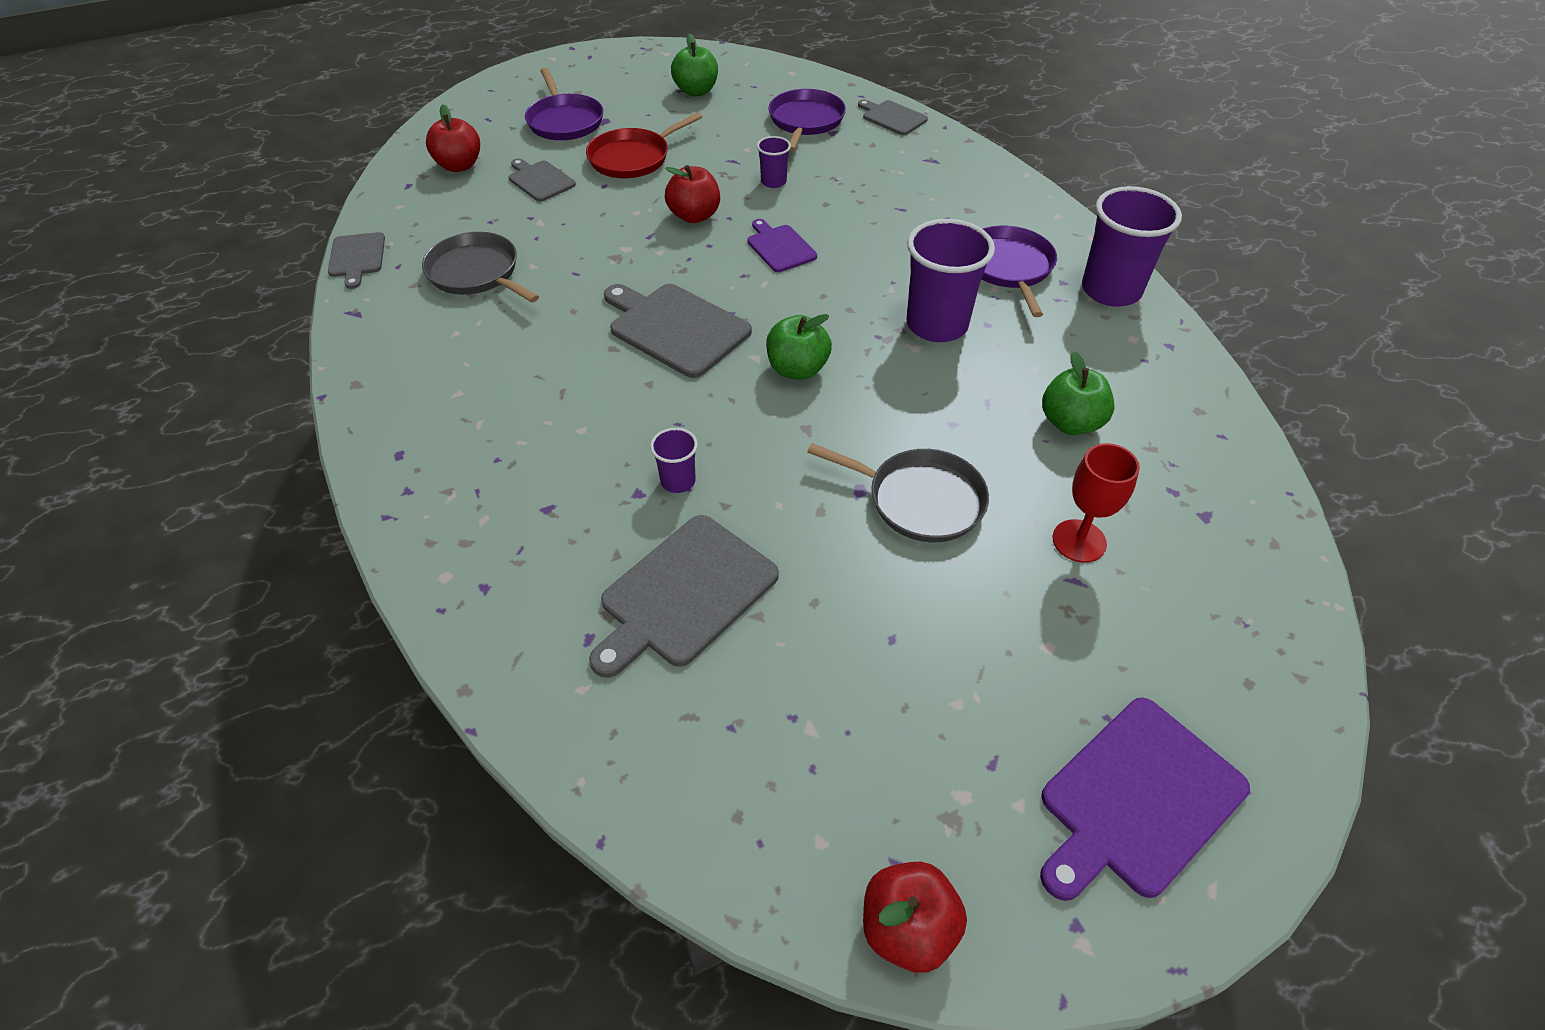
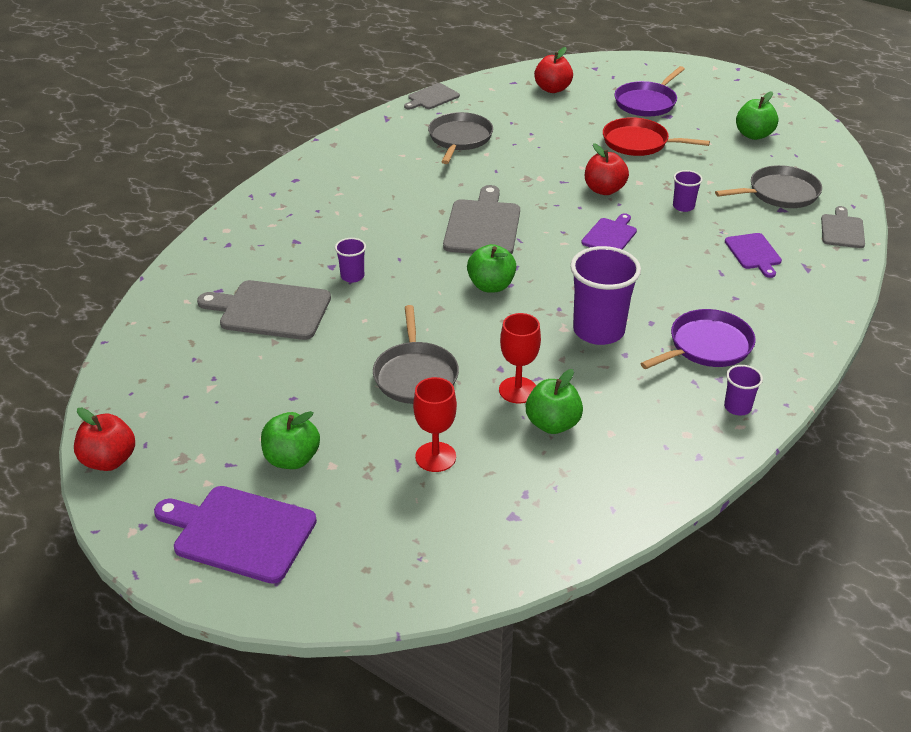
camera: 60 degrees right, 10 degrees down
(540, 180) = (572, 121): grey cutting board -> none
(805, 121) = (780, 193): purple pan -> grey pan
(886, 177) = (753, 253): none -> purple cutting board
(999, 425) = (518, 390): none -> red goblet
(1016, 685) = (292, 459): none -> green apple
(1111, 290) = (737, 407): purple cup -> purple cup, size x0.49

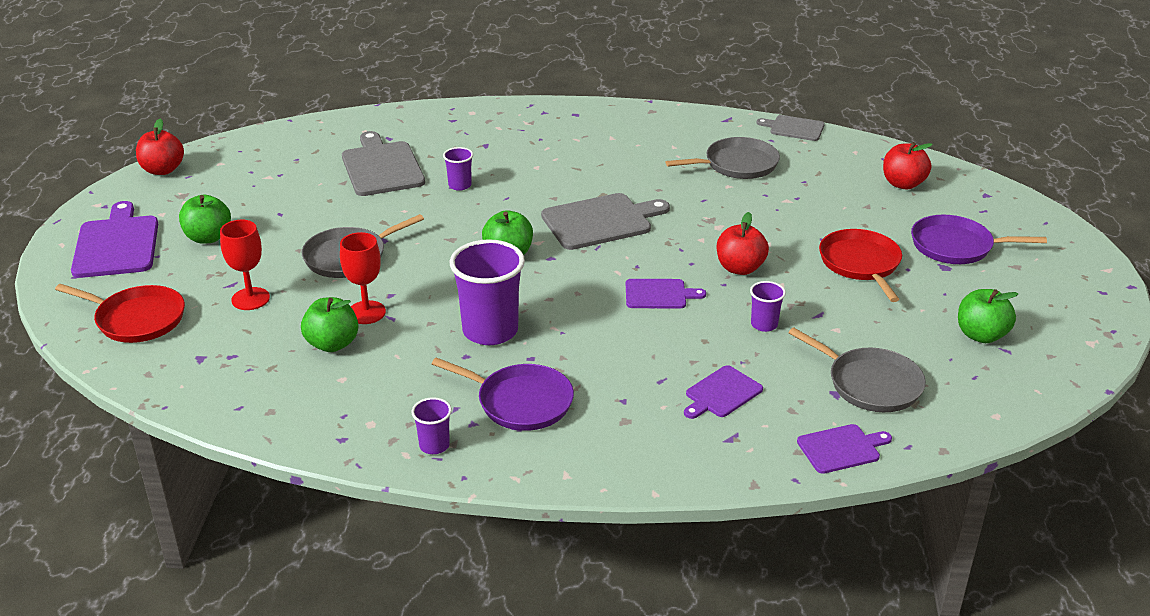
camera: 60 degrees right, 5 degrees down
(407, 548) = (137, 319): none -> red pan
(842, 230) = (841, 448): grey cutting board -> purple cutting board

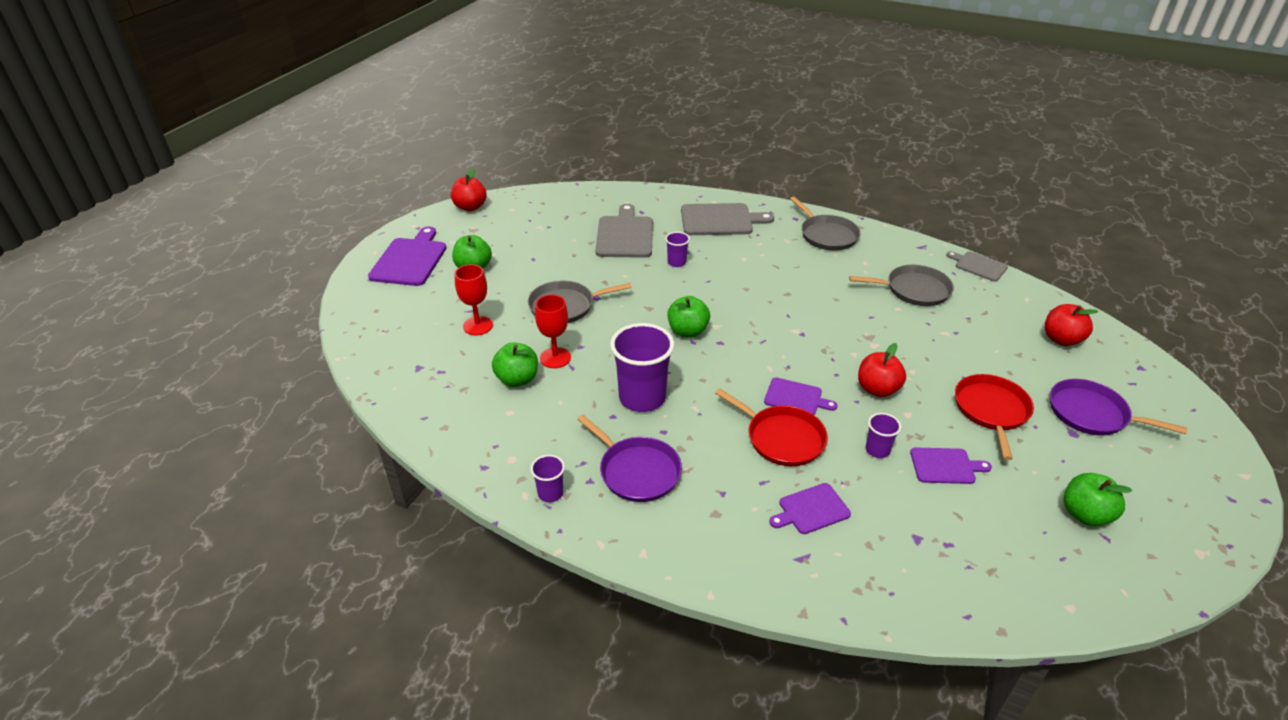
camera: 20 degrees right, 5 degrees up
(137, 319) = (392, 324): red pan -> red pan (781, 438)
(601, 221) = (775, 318): grey cutting board -> grey cutting board (720, 220)
(841, 448) = (900, 599): purple cutting board -> purple cutting board (945, 466)
(870, 384) = (954, 537): grey pan -> grey pan (827, 235)

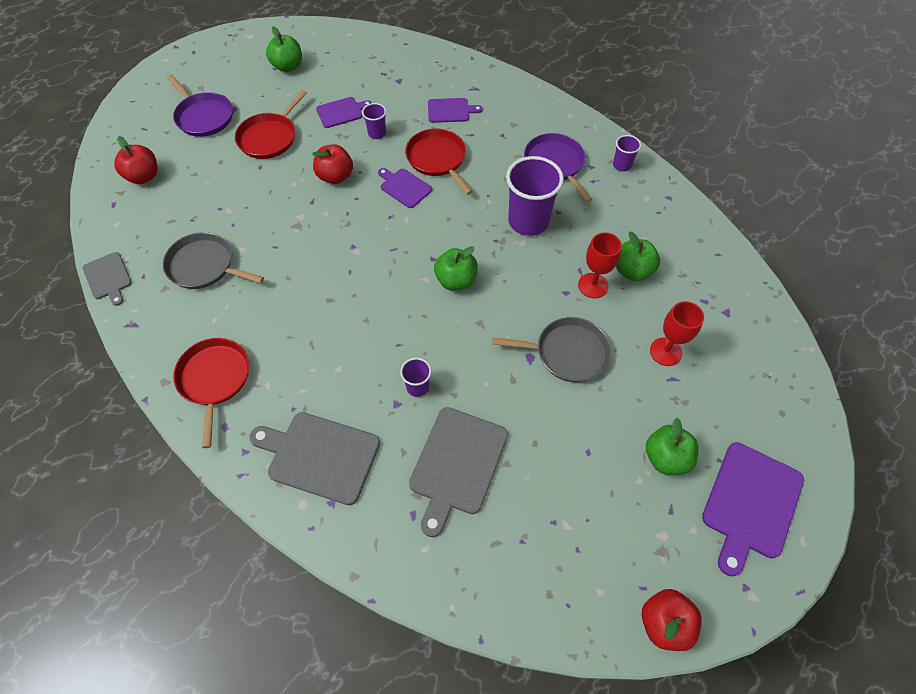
camera: 160 degrees left, 20 degrees up
(827, 235) = (214, 379): grey pan -> red pan
(945, 466) = (341, 112): purple cutting board -> purple cutting board turned 135 degrees clockwise

